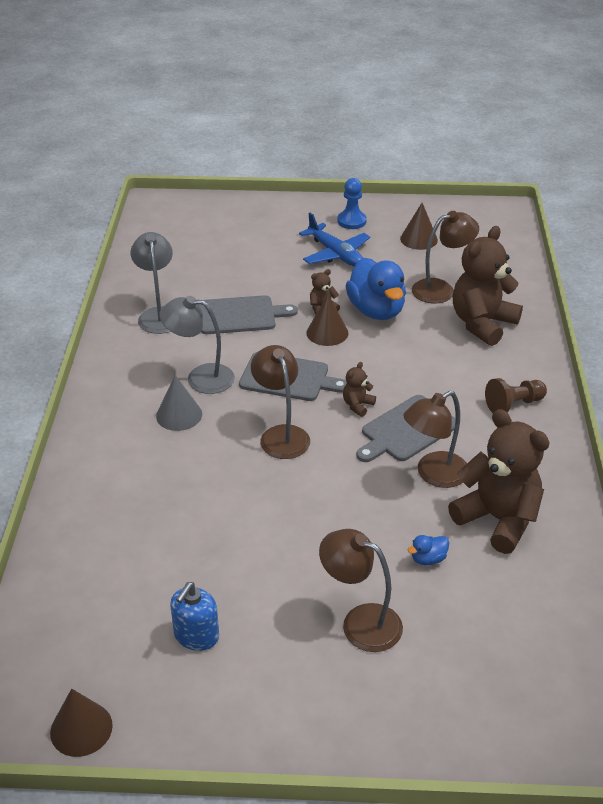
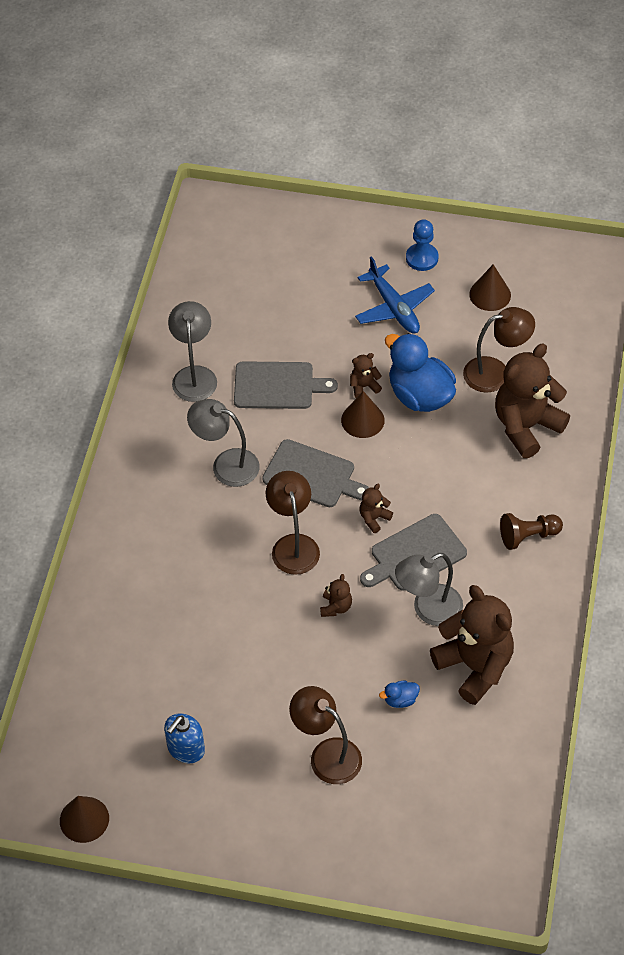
camera: 10 degrees right, 15 degrees up
(179, 415) = (199, 509): grey cone -> none
(337, 482) = (336, 607): none -> brown teddy bear
(376, 311) = (420, 395): blue duck -> blue duck turned 150 degrees clockwise
(434, 474) = (428, 609): brown lamp -> grey lamp

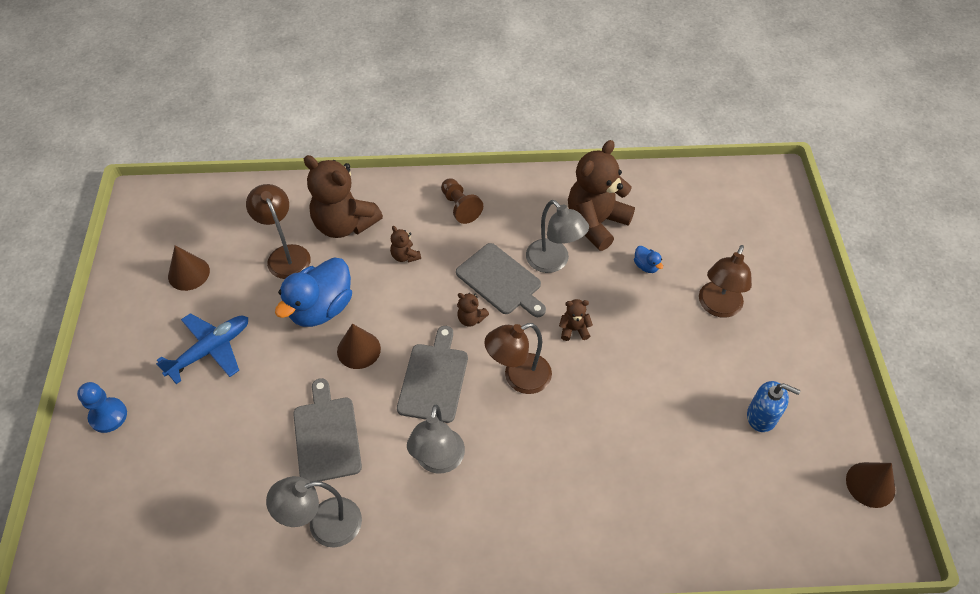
camera: 105 degrees left, 0 degrees up
(364, 386) = (316, 357): brown teddy bear -> brown teddy bear (405, 256)
(422, 258) = (141, 338): blue pawn -> blue pawn (108, 416)

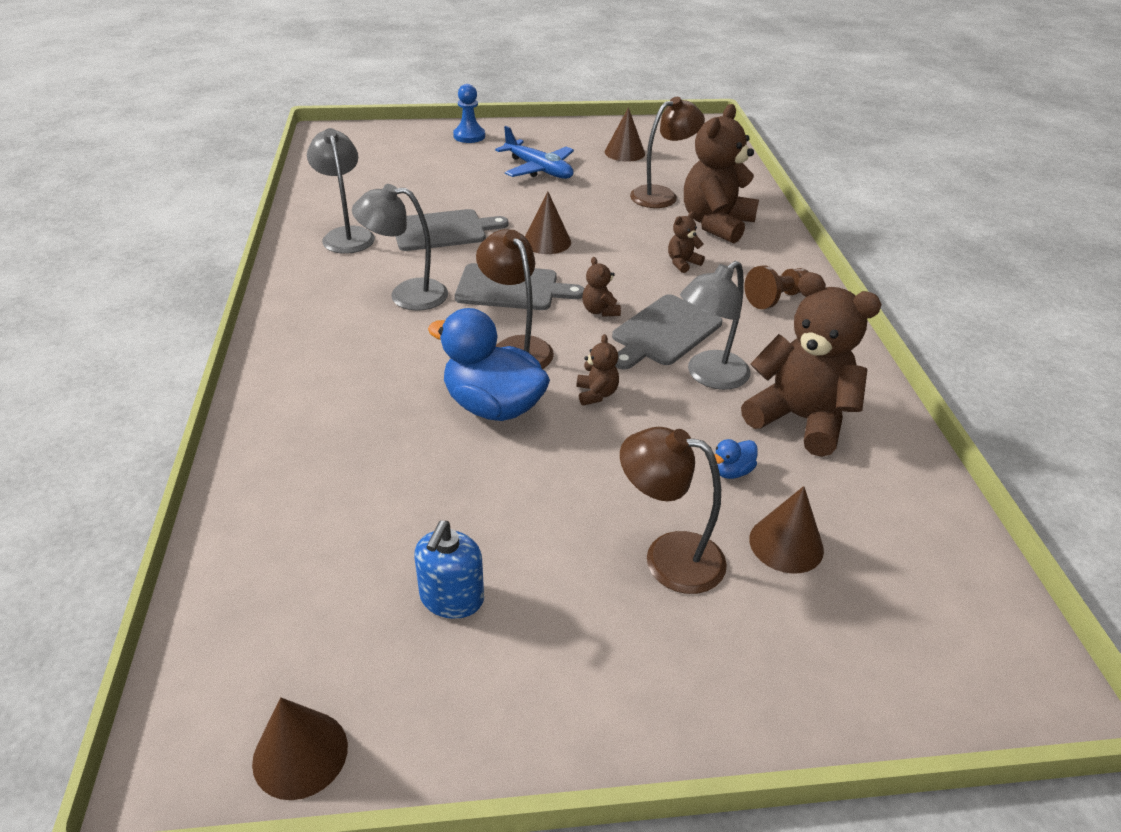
camera: 85 degrees right, 15 degrees down
(321, 308) = (596, 218): blue duck -> blue duck (493, 406)
(471, 318) = (600, 311): brown teddy bear -> brown teddy bear turned 45 degrees counterclockwise
(701, 251) = (786, 544): none -> brown cone

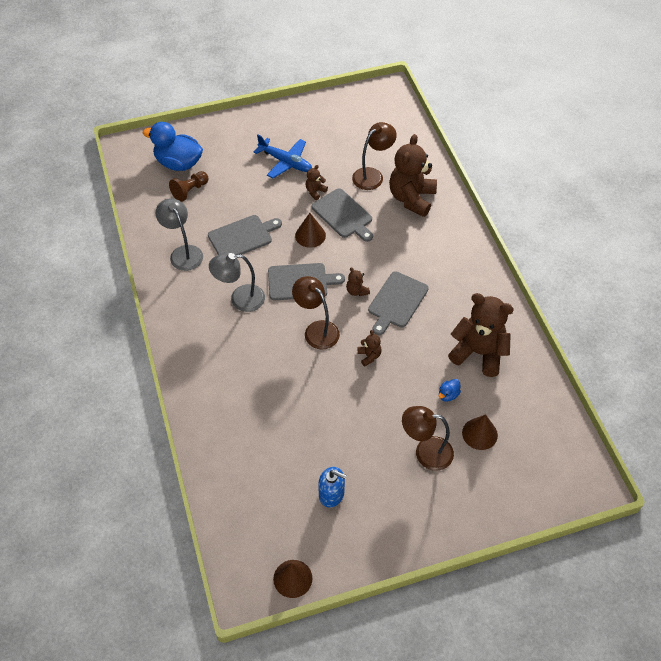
camera: 10 degrees left, 15 degrees up
(451, 598) = (331, 494): blue soap dispenser -> blue soap dispenser turned 75 degrees counterclockwise
(469, 136) = (227, 133): blue pawn -> none
(493, 406) = (316, 375): blue duck -> blue duck (178, 163)
(605, 227) = (343, 215): none -> grey cutting board
(624, 152) = (339, 132): brown cone -> none
(682, 263) = (397, 240): brown teddy bear -> brown teddy bear (315, 191)
(709, 376) = (427, 331): grey lamp -> none
(776, 298) = (456, 261): brown pawn -> brown pawn (190, 191)

